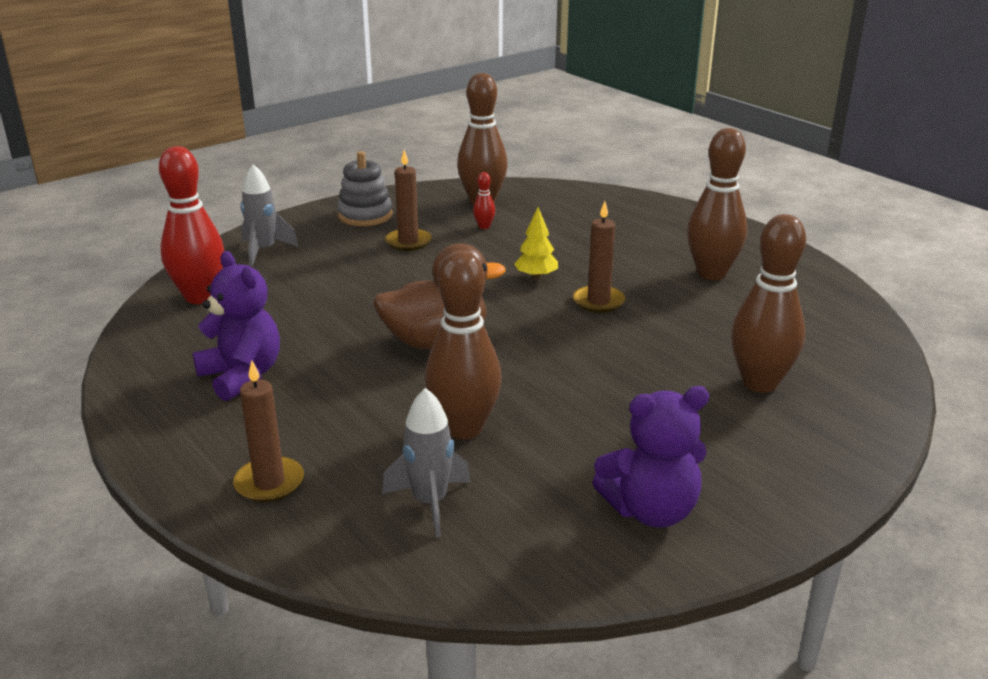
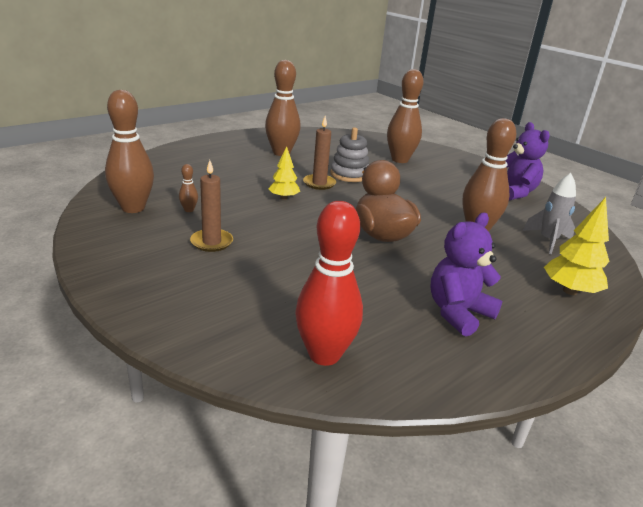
camera: 95 degrees left, 0 degrees up
(264, 251) = (214, 322): grey rocket -> none
(269, 483) = (569, 291): brown candle -> yellow tree
(365, 215) = (139, 264): grey stacking toy -> grey stacking toy (349, 174)
(484, 227) = (189, 210): red bowling pin -> brown bowling pin

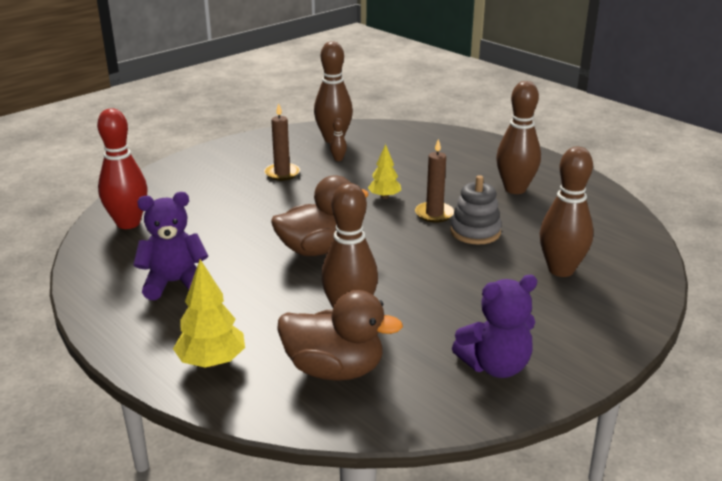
camera: 90 degrees right, 0 degrees up
(458, 313) = (174, 283): purple teddy bear -> purple teddy bear turned 60 degrees counterclockwise
(547, 241) = (334, 370): grey rocket -> brown duck

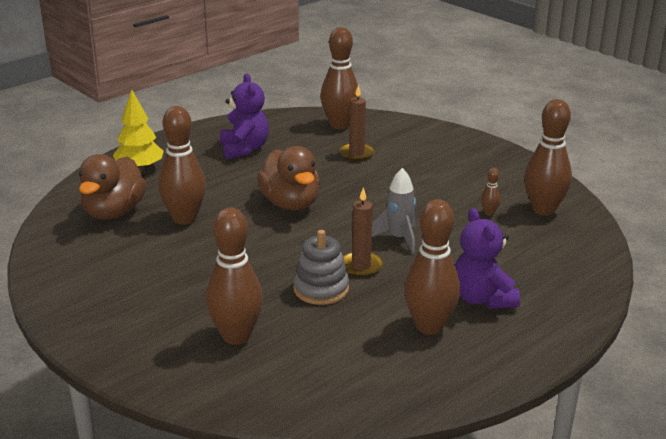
camera: 90 degrees right, 0 degrees up
(128, 223) = (339, 125): red bowling pin -> brown bowling pin
(282, 173) = (446, 183): brown candle -> brown candle (356, 154)
(384, 197) = (398, 238): yellow tree -> grey rocket
(495, 366) = (92, 281): purple teddy bear -> purple teddy bear (482, 299)

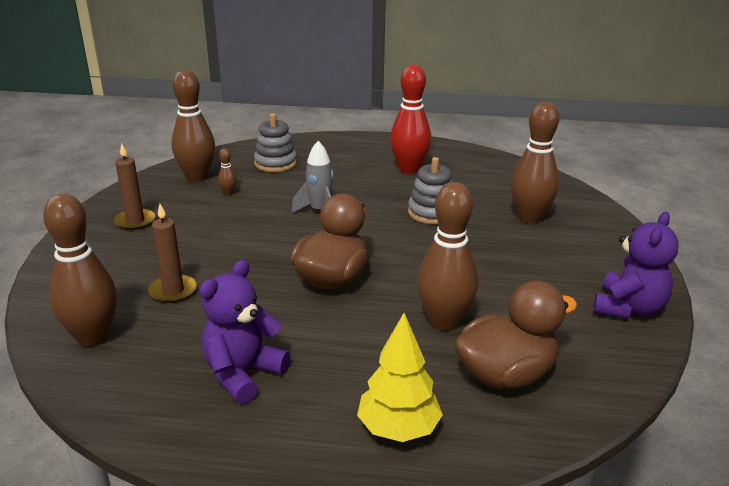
camera: 130 degrees left, 0 degrees up
(361, 266) = (380, 210): brown candle -> brown candle (135, 221)
(429, 326) = (409, 169): brown bowling pin -> red bowling pin
(482, 299) = (354, 164): purple teddy bear -> purple teddy bear (628, 308)
(536, 257) = (275, 163): none -> grey stacking toy

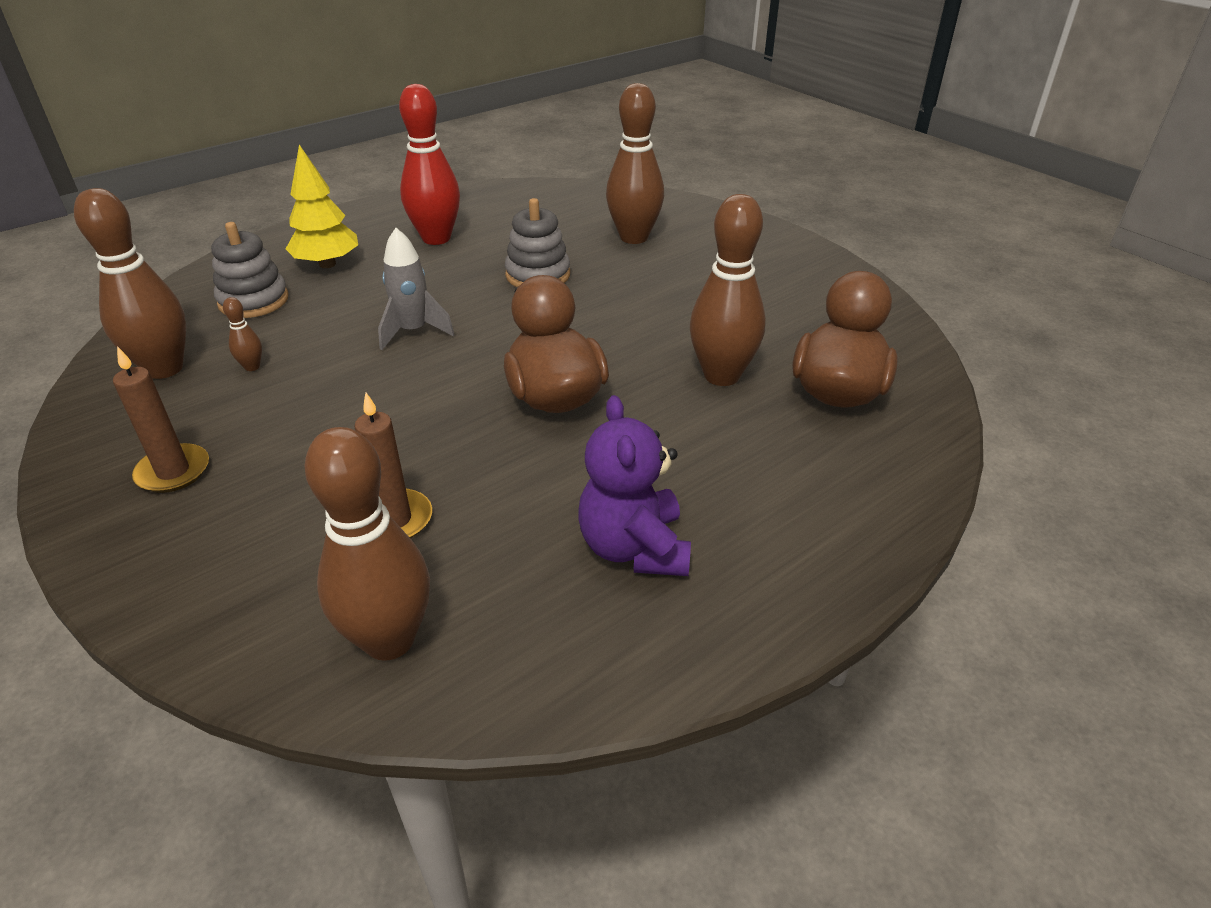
camera: 45 degrees left, 10 degrees up
(398, 429) = (841, 493): yellow tree -> yellow tree (327, 264)
(628, 308) = (828, 282): purple teddy bear -> none

